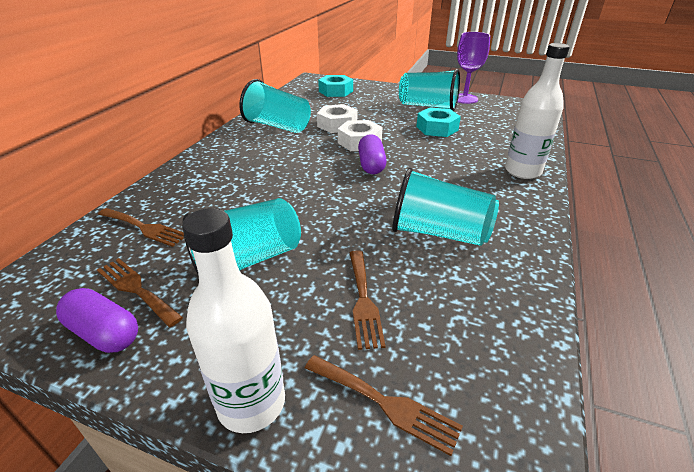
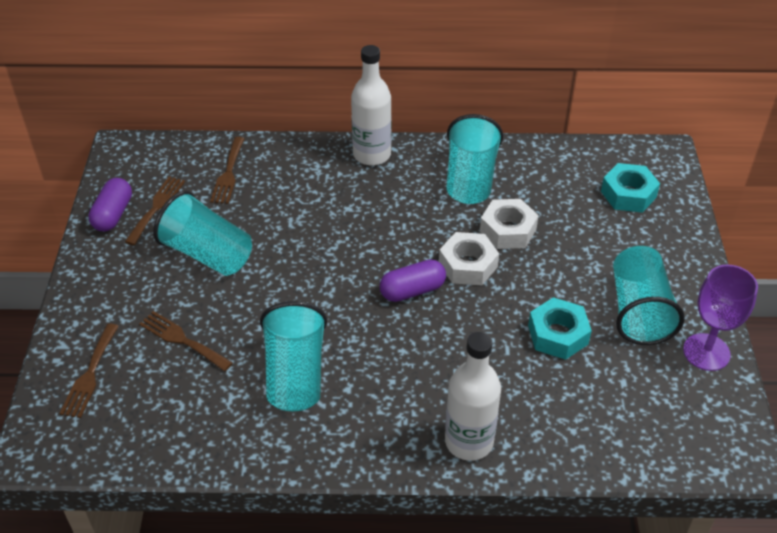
camera: 70 degrees right, 10 degrees up
(251, 403) = (77, 308): white bottle -> white bottle (372, 155)
(363, 300) = (182, 340): brown fork -> brown fork turned 60 degrees clockwise

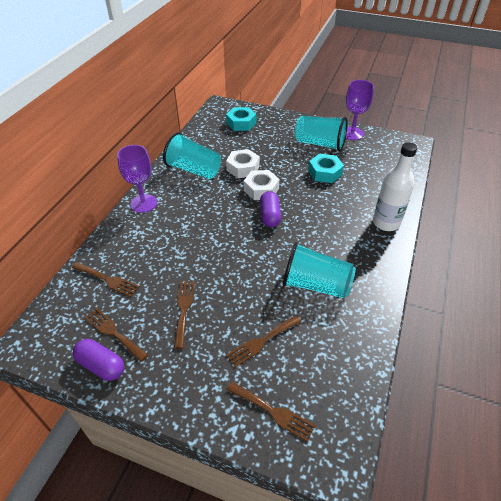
camera: 70 degrees left, 0 degrees up
(207, 254) = (184, 309): turquoise cup -> brown fork
(372, 155) = (143, 203): white bottle -> purple goblet

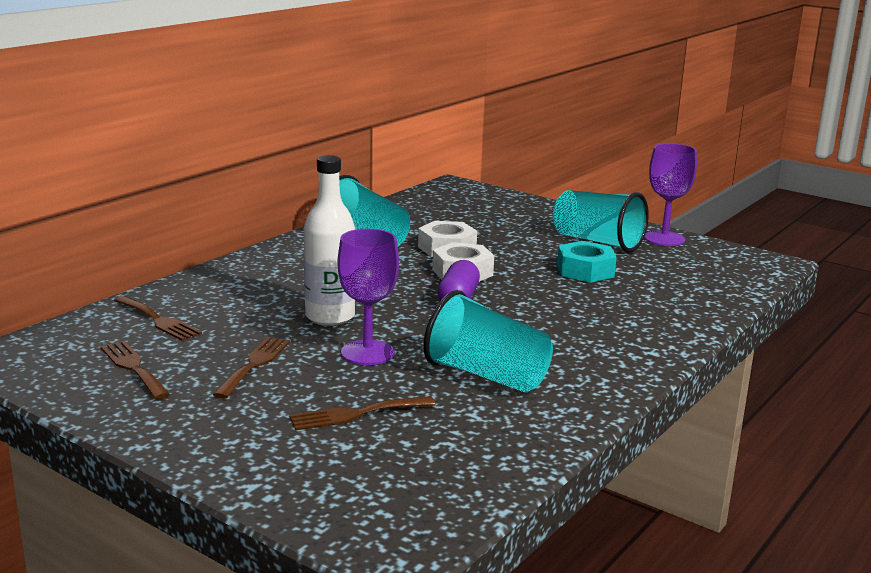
camera: 15 degrees right, 25 degrees down
(101, 365) = (94, 393): purple capsule -> none
(143, 203) = (263, 260): purple goblet -> purple goblet (367, 353)
(241, 123) = (475, 206): turquoise nut -> none
(273, 411) = (326, 481): brown fork -> none
(386, 223) = (658, 334): white bottle -> white bottle (330, 317)

